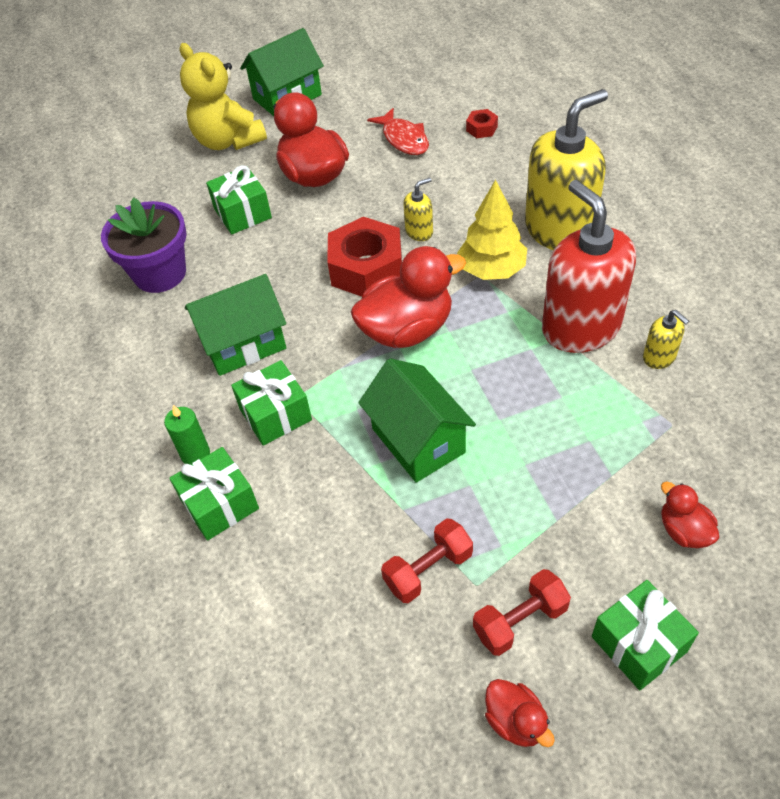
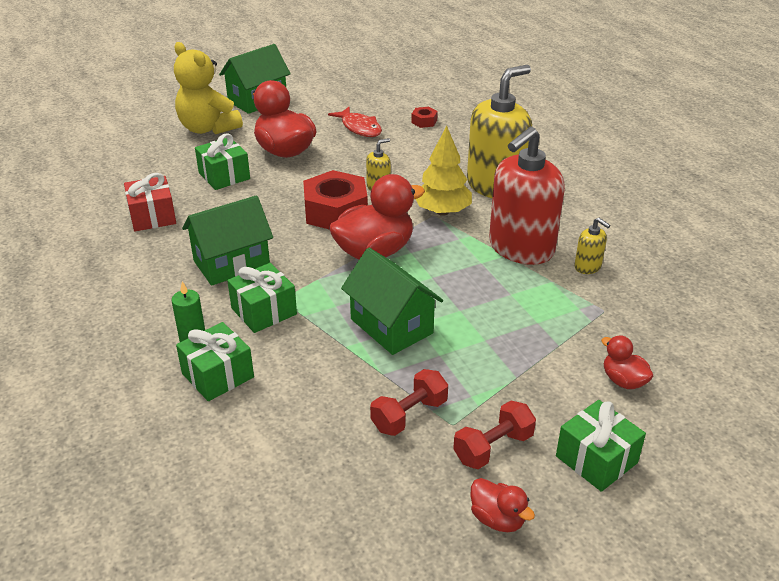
camera: 10 degrees left, 15 degrees down
(160, 273) = (152, 216): purple flower pot -> red gift
(580, 327) = (521, 248): red soap dispenser -> red soap dispenser turned 105 degrees counterclockwise

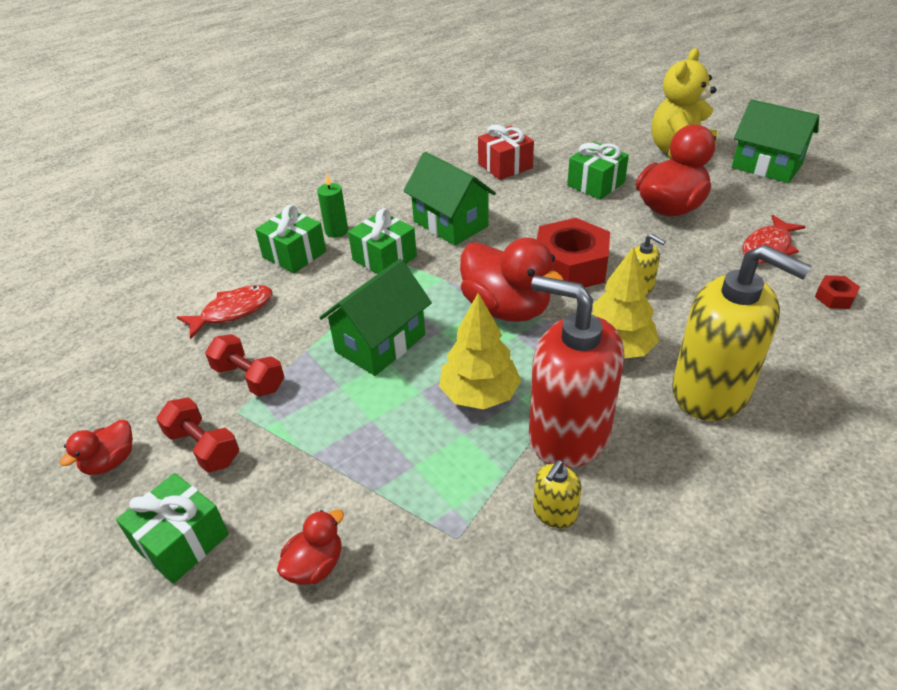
camera: 80 degrees right, 5 degrees up
(297, 427) = (233, 311): none -> red fish
(471, 281) = (479, 395): none -> yellow tree

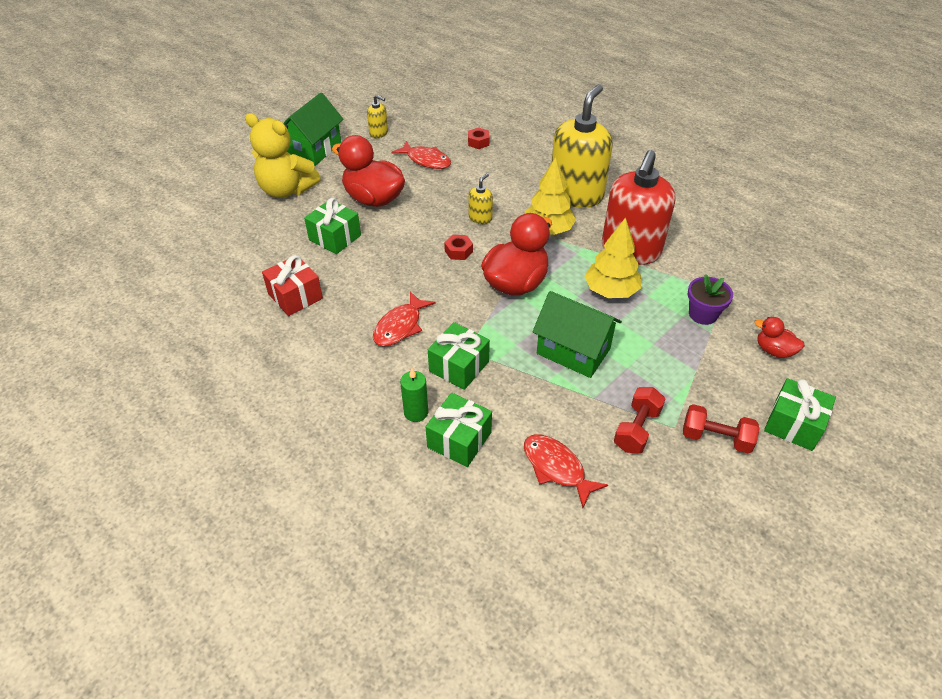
camera: 100 degrees left, 5 degrees up
(110, 461) = (754, 498): red duck -> none
(203, 447) = (715, 438): red dumbbell -> red dumbbell turned 75 degrees clockwise
(413, 492) = (703, 314): none -> purple flower pot
(450, 224) = (400, 326): green house -> red fish
(554, 513) = (691, 254): yellow soap dispenser -> yellow soap dispenser (379, 133)
(570, 266) = (458, 251): red nut -> red nut, size x0.44

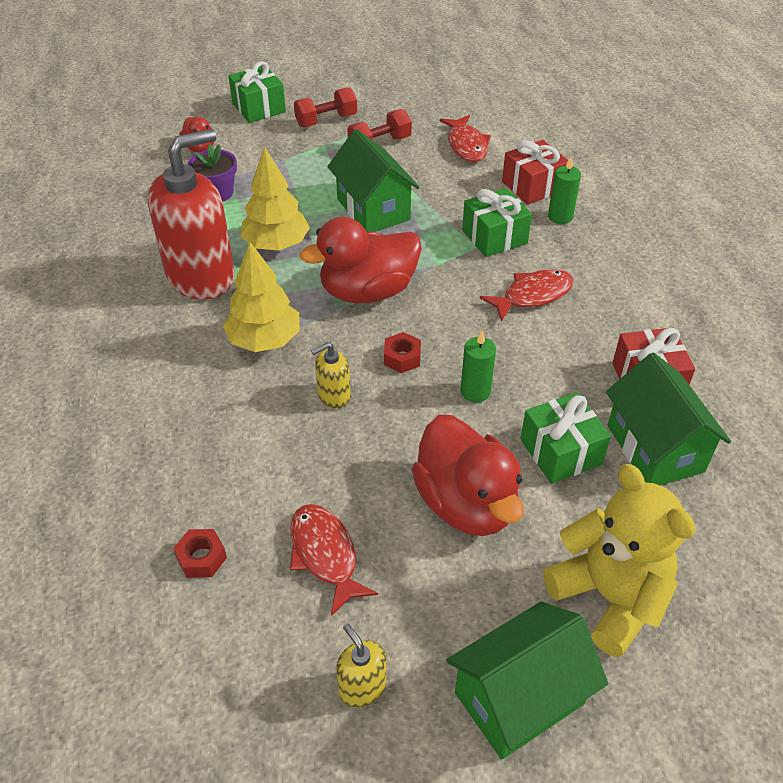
camera: 150 degrees left, 0 degrees up
(280, 259) = (655, 448): none -> green house
(401, 249) = (475, 391): none -> green candle
(459, 440) = (533, 186): green gift -> red gift
(576, 194) = (170, 377): yellow soap dispenser -> none
(715, 438) = (326, 120): red dumbbell -> red dumbbell turned 75 degrees counterclockwise

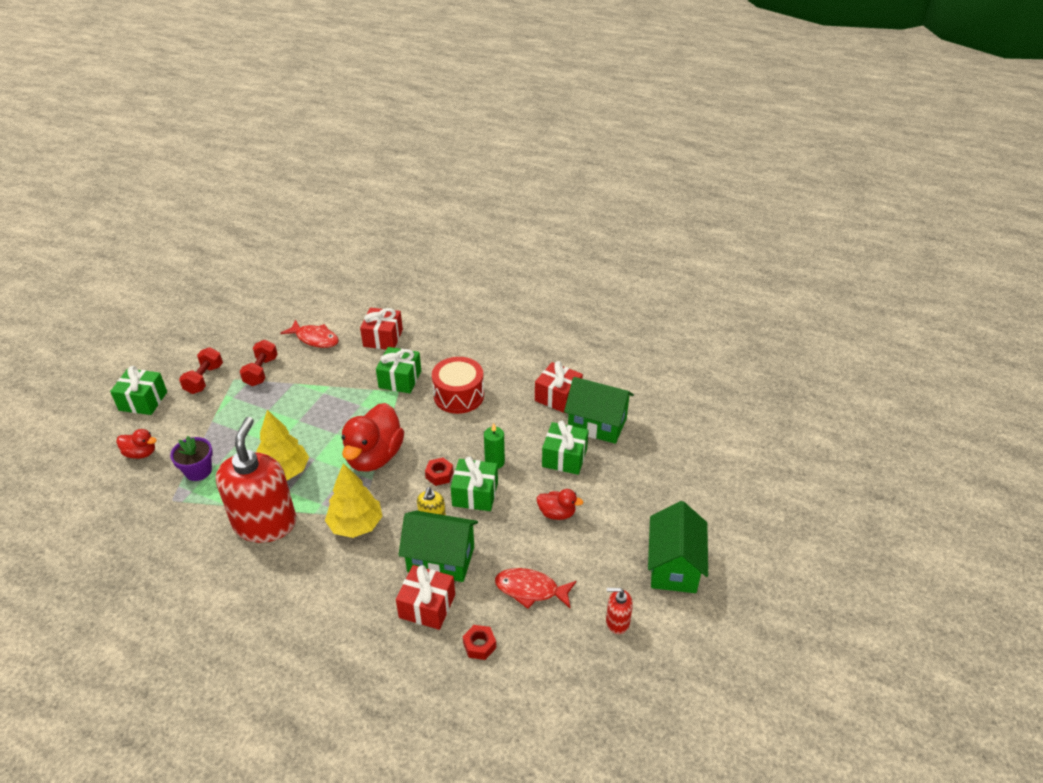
camera: 50 degrees left, 5 degrees down
(214, 472) = (427, 606): none -> red gift
(362, 687) = (617, 622): yellow soap dispenser -> red soap dispenser
(373, 209) = (313, 411): green house -> green house (441, 559)
(409, 406) = (475, 494): none -> green gift
(466, 503) = (557, 513): red duck -> red duck, size x0.50
(533, 295) = (459, 395): red fish -> red drum
(560, 217) = (418, 345): green candle -> none
(609, 597) = (655, 499): yellow teddy bear -> none

